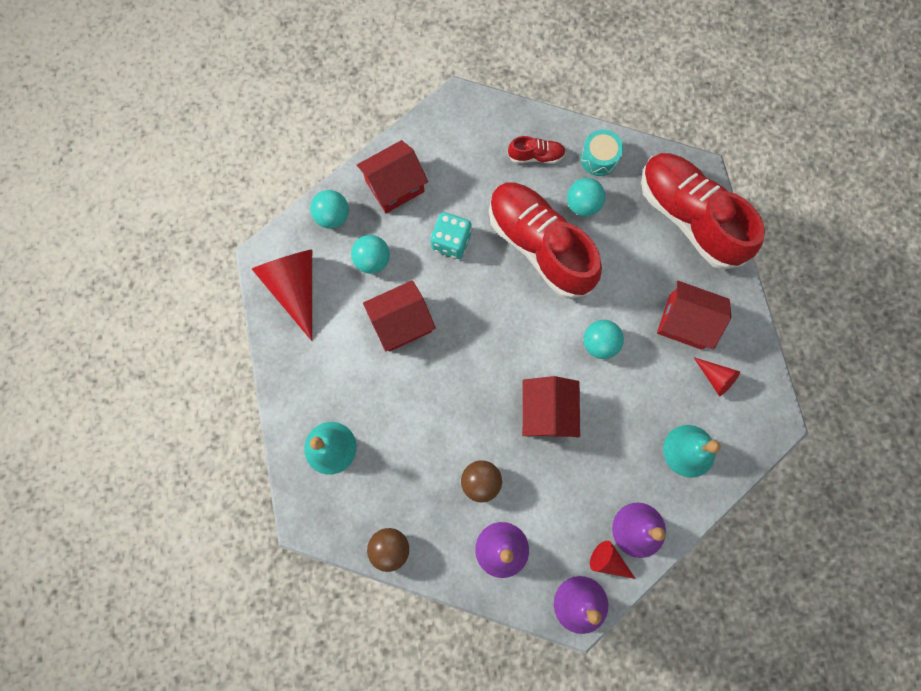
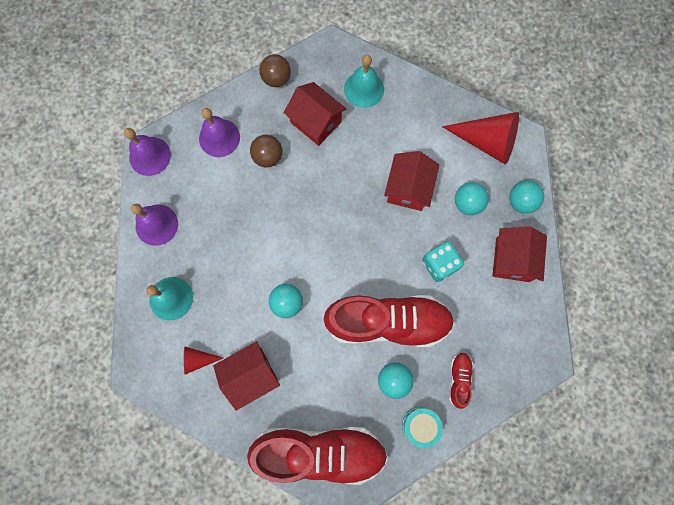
camera: 130 degrees right, 0 degrees up
(536, 156) = (458, 379): red shoe -> red shoe turned 150 degrees clockwise
(547, 411) = (274, 231): red house -> red house (316, 122)
(608, 561) = (157, 191): red cone -> none

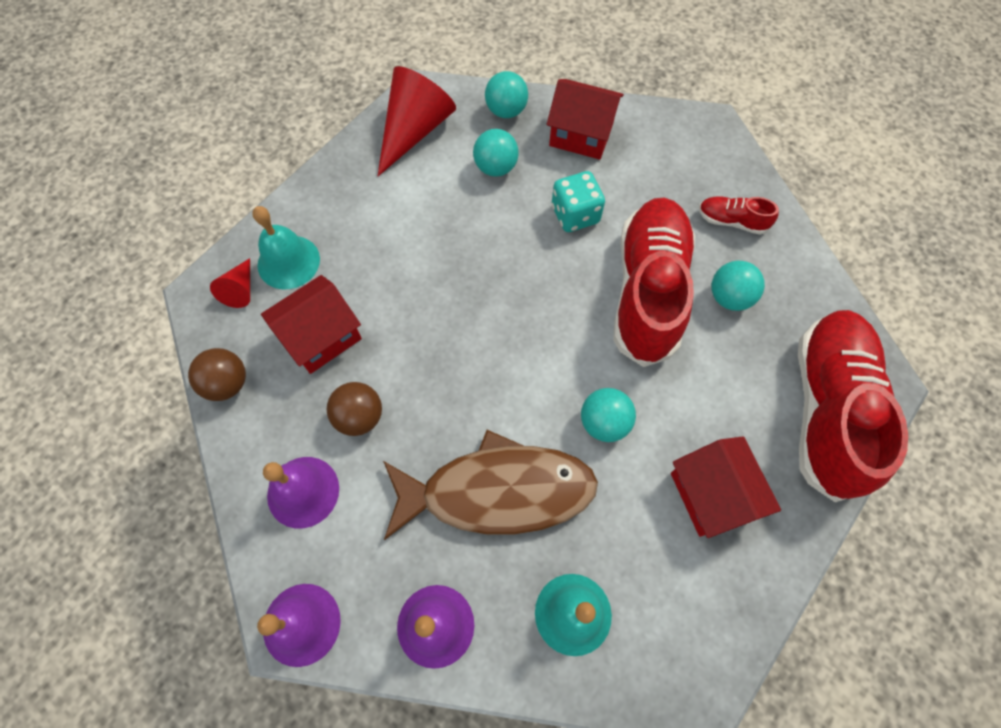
camera: 80 degrees left, 10 degrees down
(198, 359) = (682, 578): red cone -> red cone (240, 289)
(234, 245) = (497, 491): none -> brown fish
(408, 188) = (459, 232): red house -> none
(420, 425) = (791, 276): turquoise drum -> none

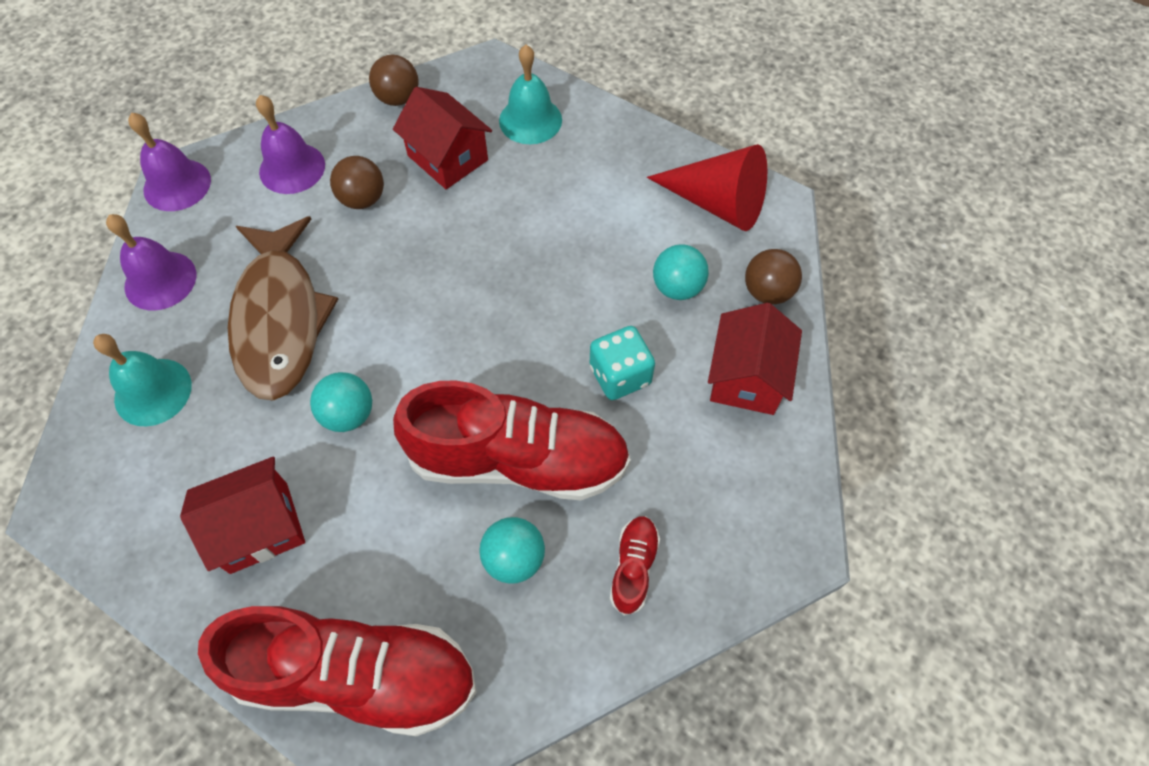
camera: 85 degrees right, 5 degrees down
(240, 289) = (496, 90): red cone -> none
(506, 111) = (767, 292): turquoise ball -> brown ball

